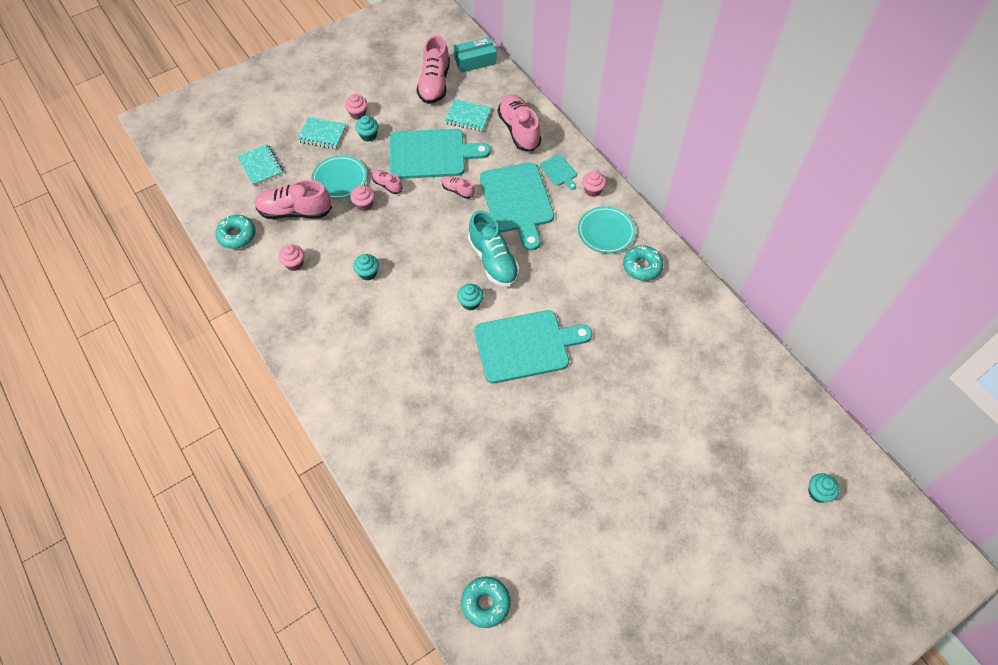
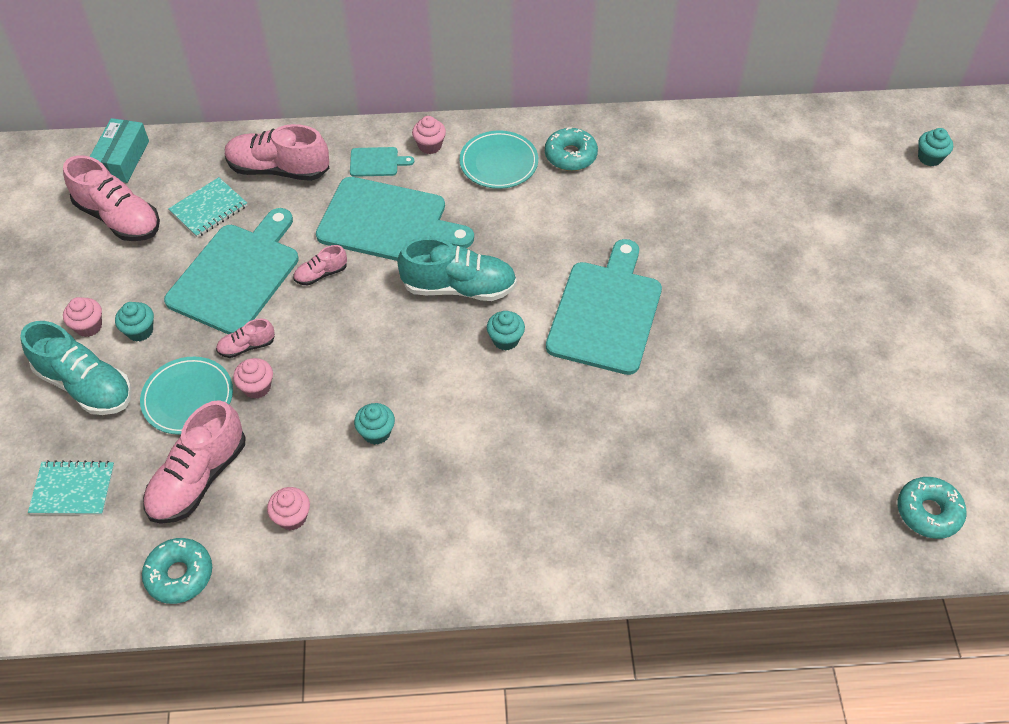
camera: 60 degrees left, 5 degrees down
(322, 134) = (85, 385): turquoise notebook -> turquoise shoe

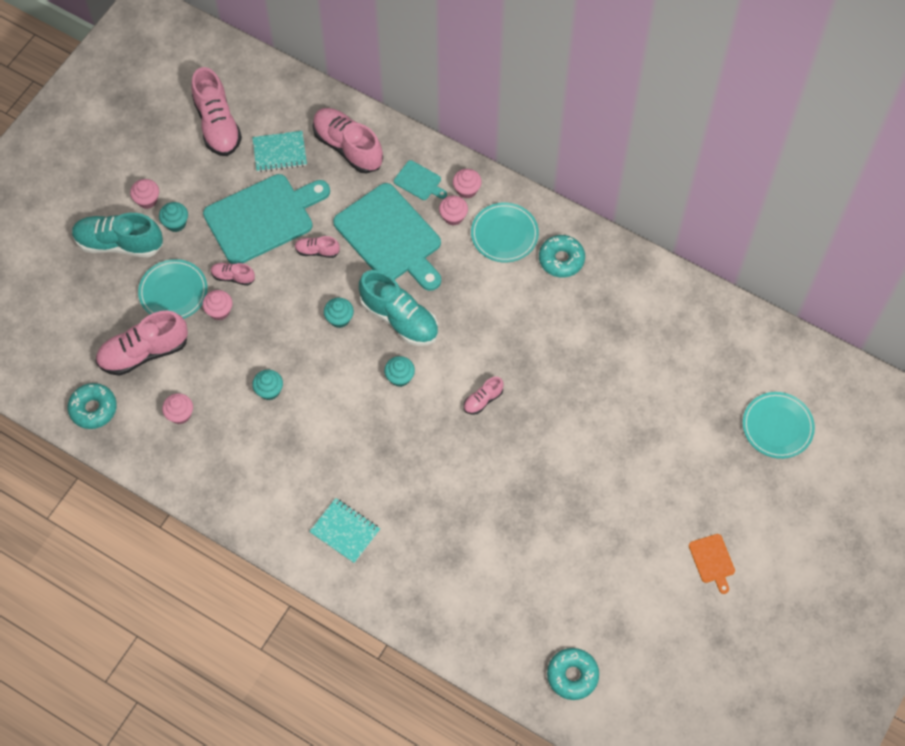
camera: 35 degrees right, 10 degrees up
(73, 489) = (69, 313): turquoise notebook -> turquoise notebook (345, 531)
(85, 385) = (119, 243): turquoise shoe -> turquoise shoe turned 120 degrees clockwise
(122, 159) = (250, 75): turquoise box -> none
(436, 174) = (453, 217): none -> pink cupcake
(606, 312) = (483, 400): turquoise cutting board -> pink shoe
(884, 183) = (777, 427): none -> turquoise plate
(929, 158) = (834, 428): turquoise cupcake -> turquoise cupcake (339, 319)
(944, 324) = (712, 561): none -> orange cutting board

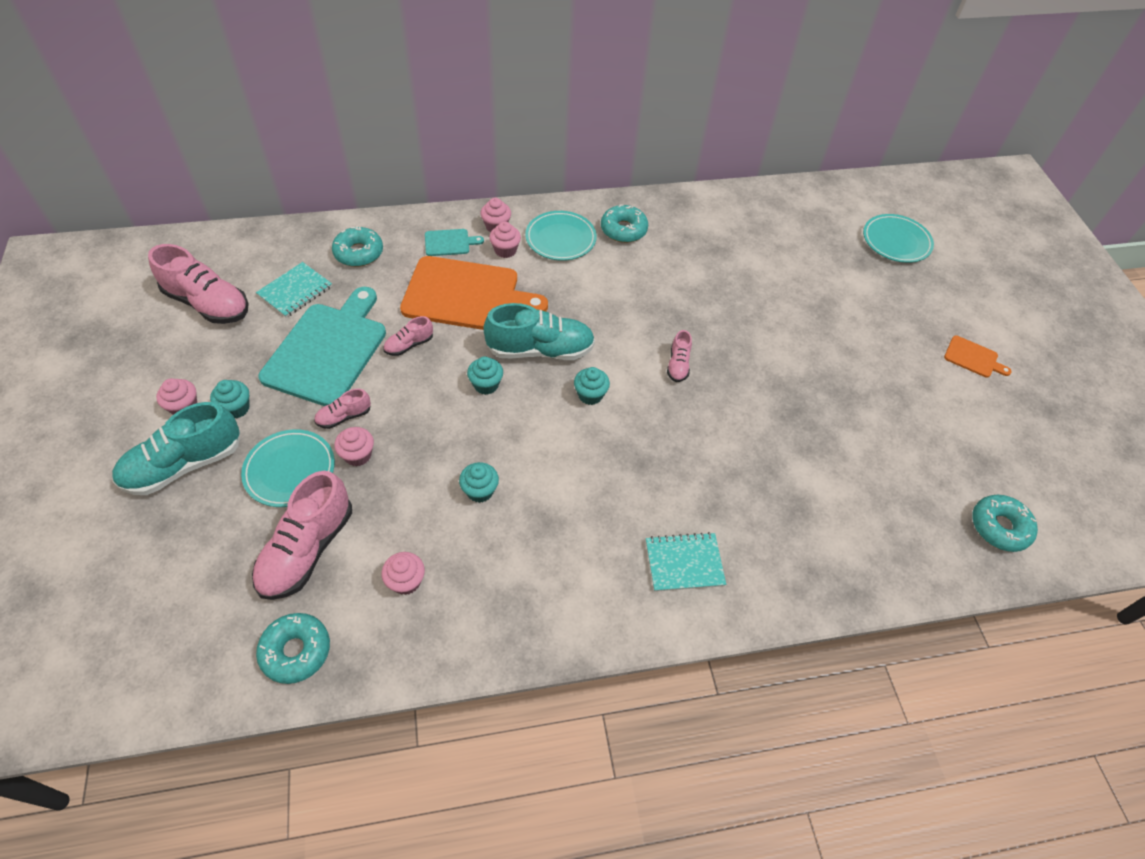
camera: 45 degrees left, 10 degrees down
(348, 147) = (359, 253): pink shoe -> turquoise donut
(390, 237) = (466, 295): turquoise cutting board -> orange cutting board

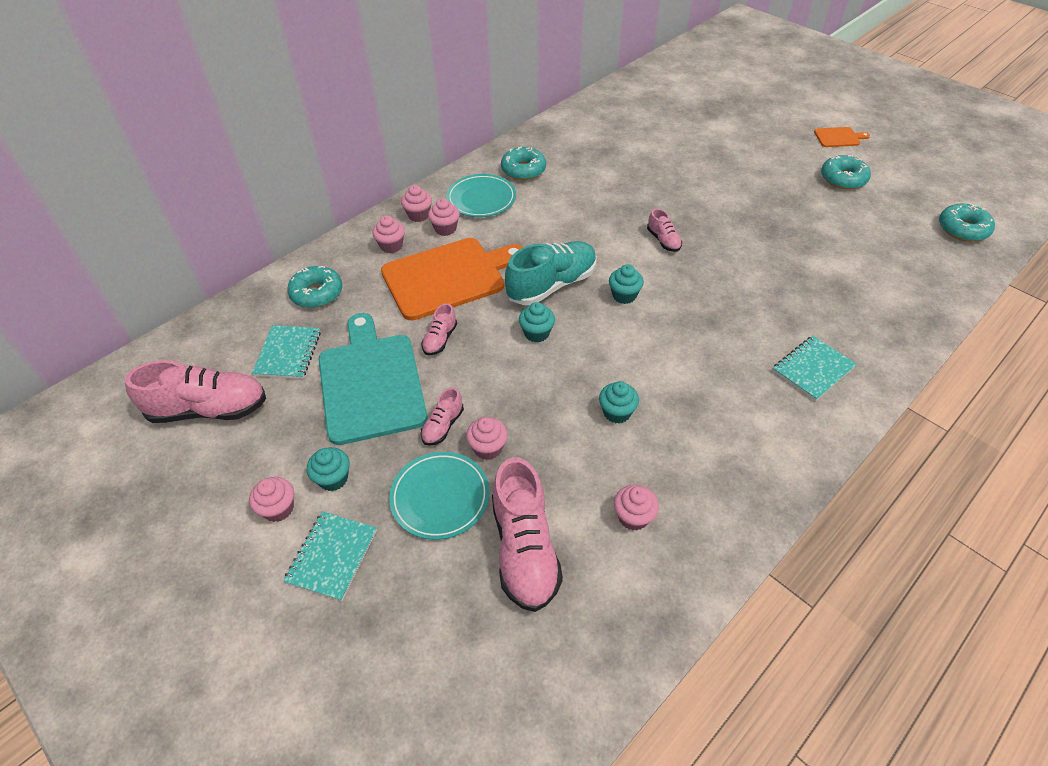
camera: 30 degrees left, 5 degrees down
(184, 465) = (332, 556): turquoise shoe -> turquoise notebook
(296, 651) = (603, 635): turquoise donut -> turquoise donut (843, 179)
(449, 243) = (391, 246): turquoise cutting board -> pink cupcake
(896, 241) = (717, 90): turquoise plate -> none

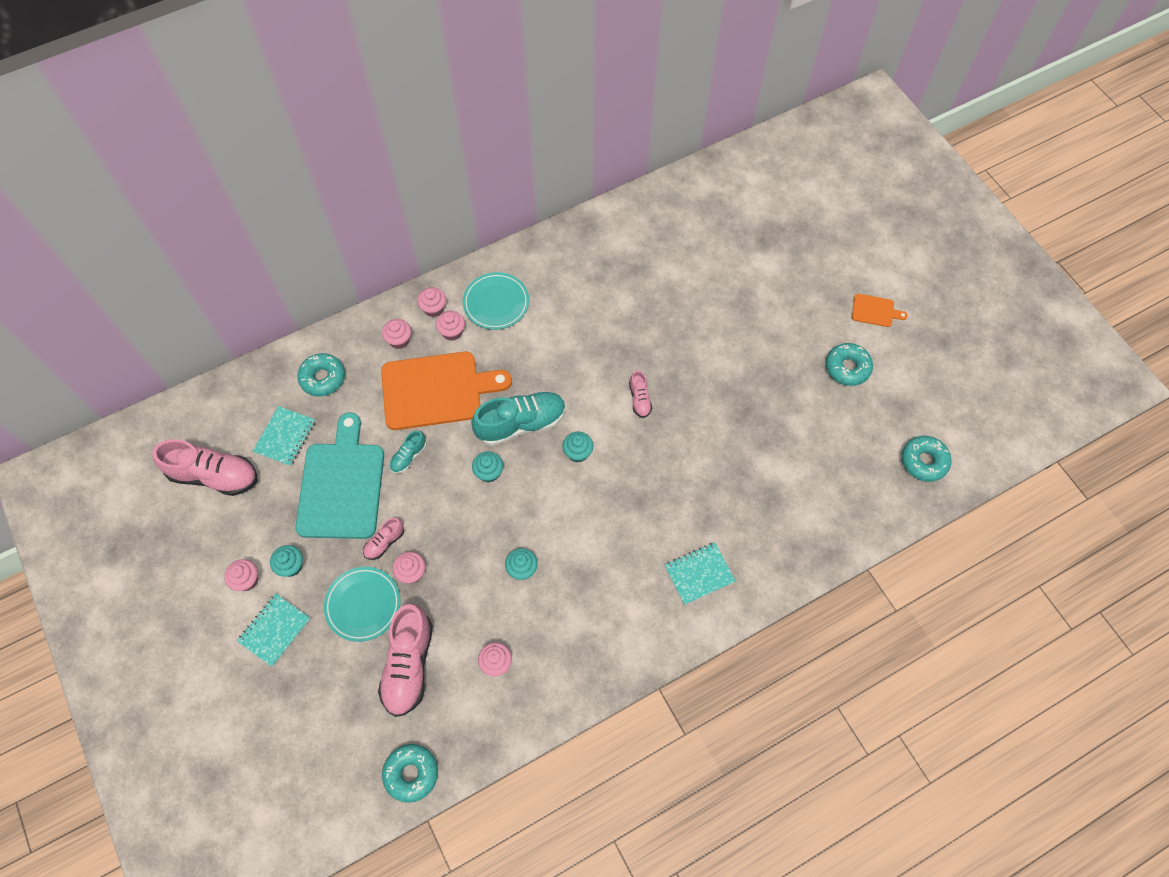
camera: 15 degrees right, 15 degrees up
(440, 339) = (408, 456): pink shoe -> turquoise shoe
(523, 170) = (548, 275): turquoise donut -> turquoise donut (411, 773)

